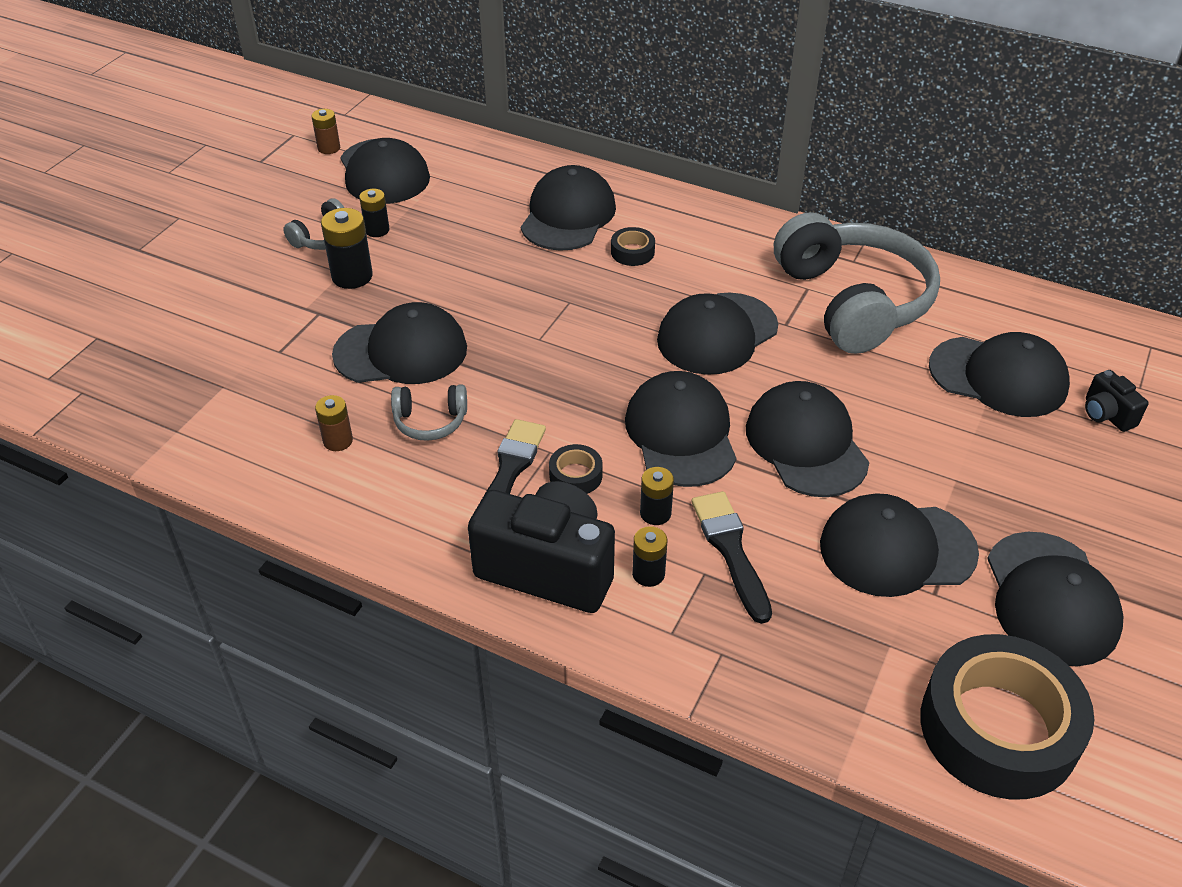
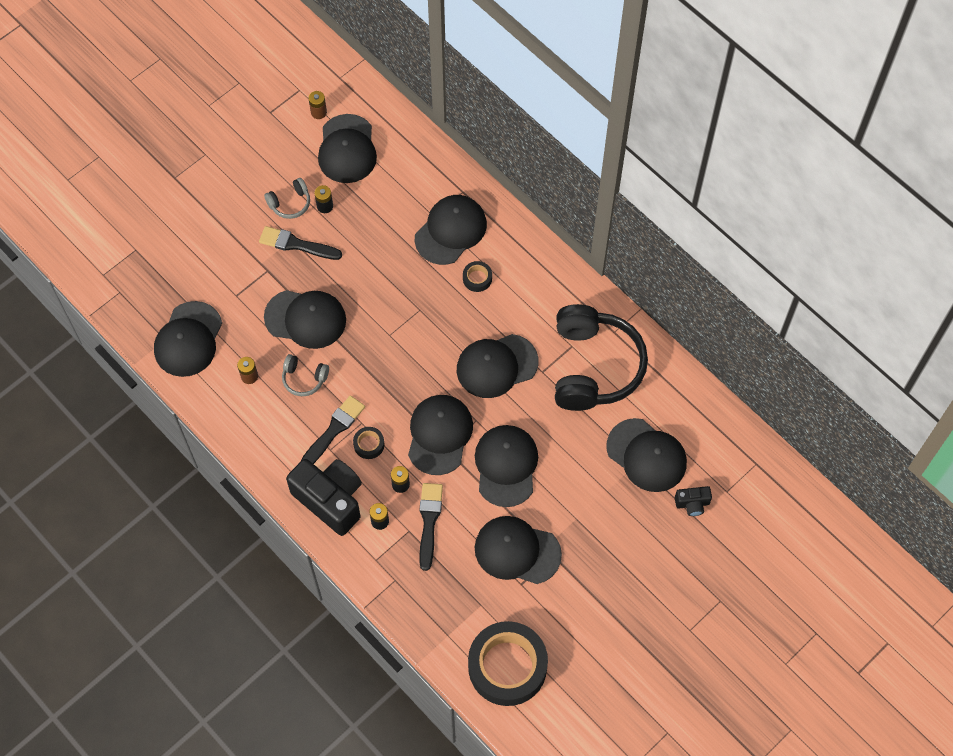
camera: 20 degrees right, 20 degrees up
(352, 276) = (296, 244): black battery -> black brush
(852, 302) = (593, 367): grey headphones -> black headphones
(1051, 598) = (579, 608): black cap -> black cap (188, 339)
(1106, 414) = (692, 504): black camera -> black camera turned 90 degrees counterclockwise

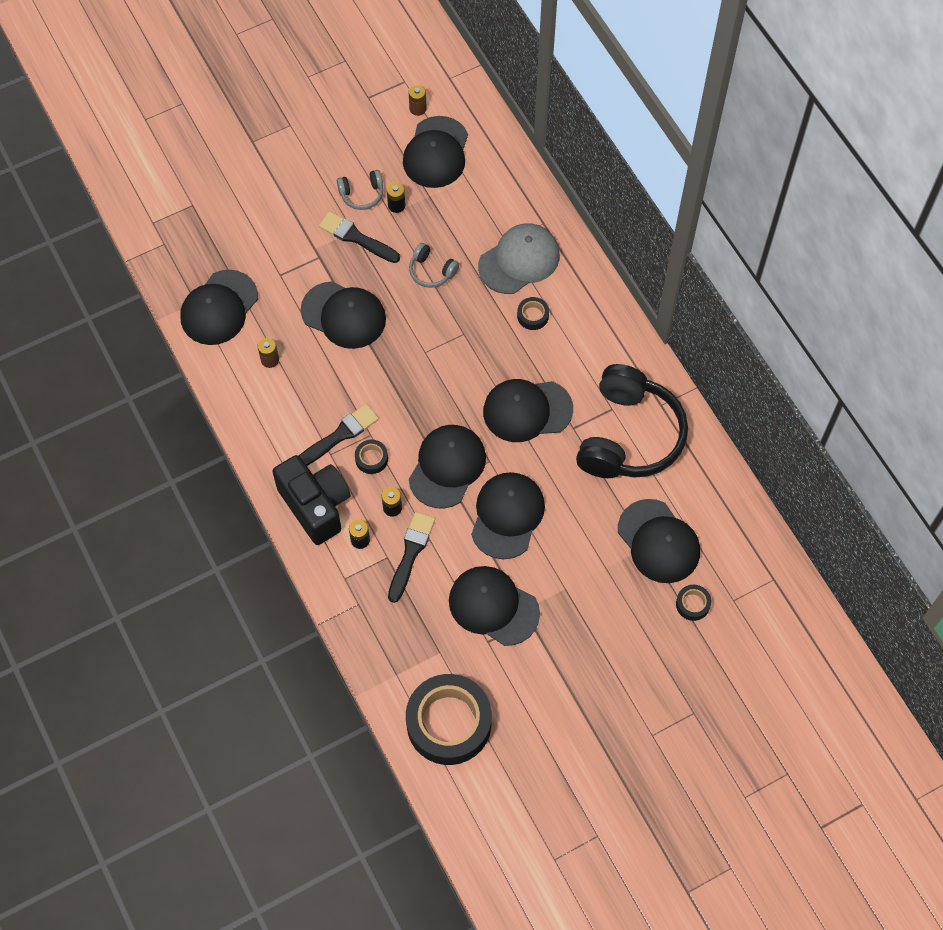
camera: 15 degrees right, 0 degrees up
(304, 378) = (325, 375): grey headphones -> grey headphones (431, 271)
(450, 231) = (519, 260): black cap -> grey cap
(692, 504) = (692, 604): black camera -> black tape

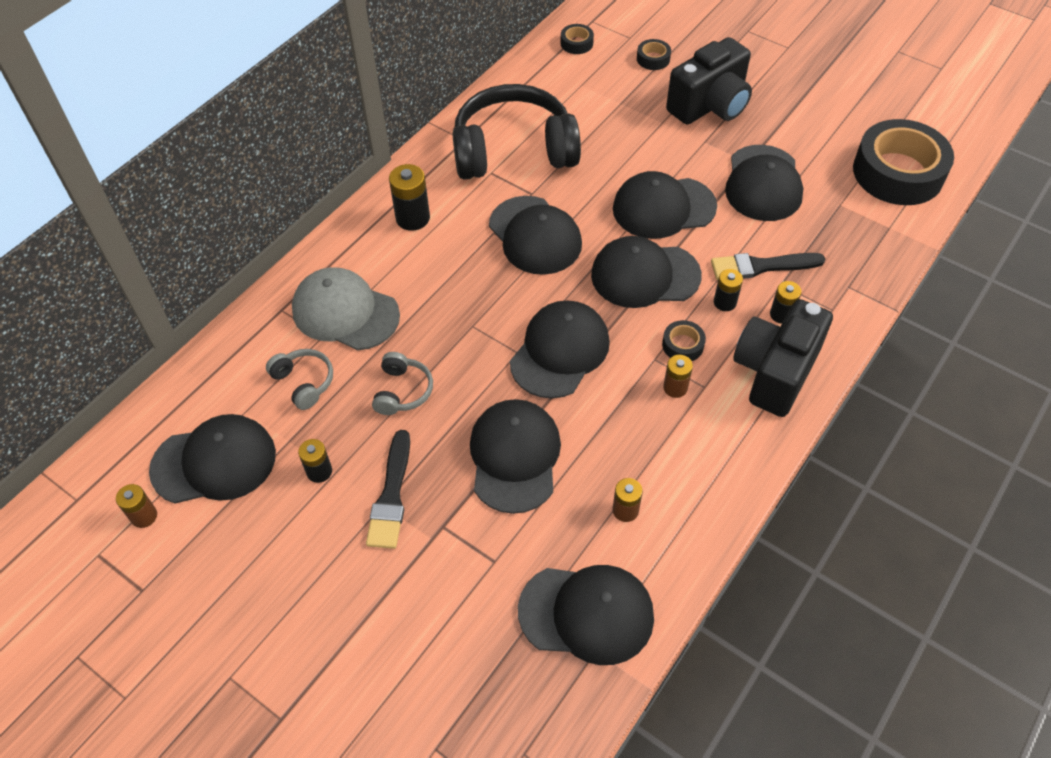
camera: 115 degrees left, 10 degrees down
(340, 435) = (675, 388): black brush -> brown battery
(362, 194) = (318, 520): grey headphones -> grey headphones (304, 382)
(532, 316) = (414, 273): black tape -> black tape (576, 43)
(589, 335) = (413, 218): none -> black battery
(606, 618) = (710, 106): none -> black camera
(658, 541) = (610, 97): black cap -> black cap (560, 351)

